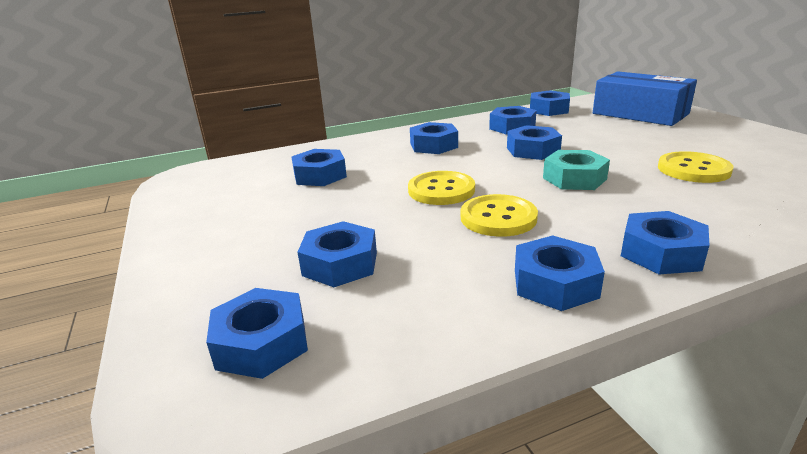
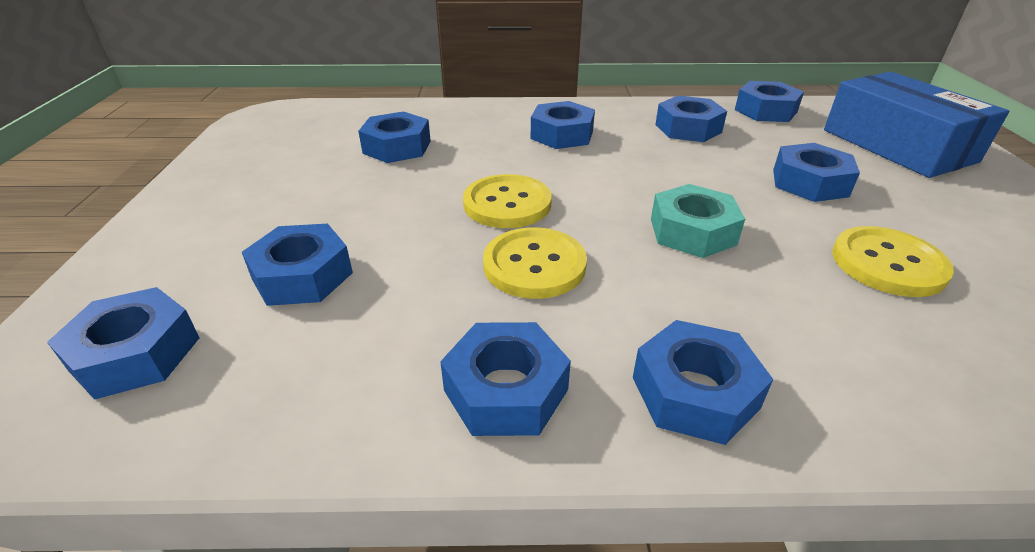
camera: 20 degrees right, 10 degrees up
(533, 150) = (680, 172): blue nut -> blue nut (810, 183)

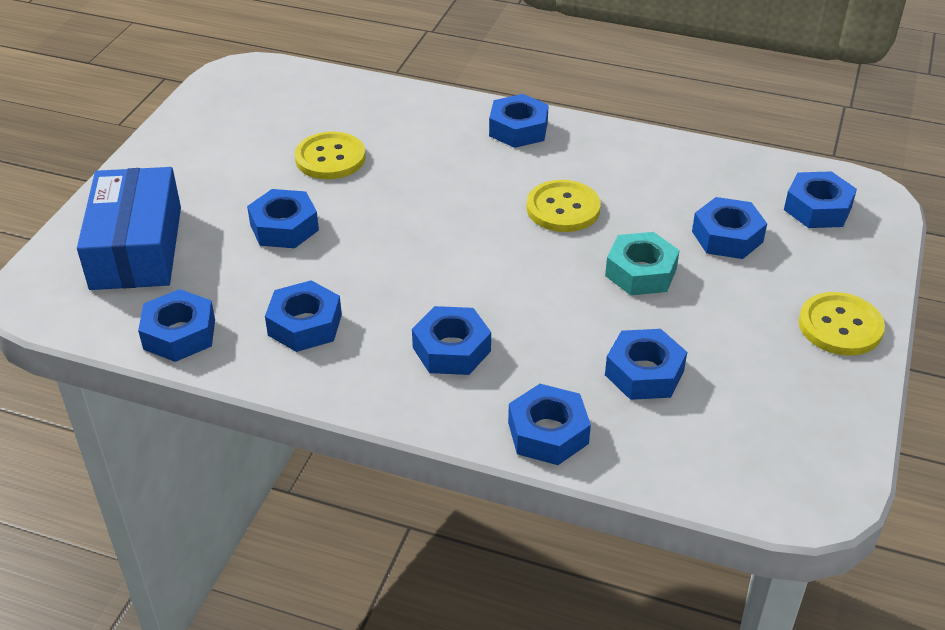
camera: 160 degrees left, 5 degrees up
(506, 390) = (611, 149): blue nut -> blue nut (548, 433)
(507, 204) = (558, 266): yellow button -> yellow button (840, 326)
(692, 231) = (431, 207): turquoise nut -> turquoise nut (640, 272)

